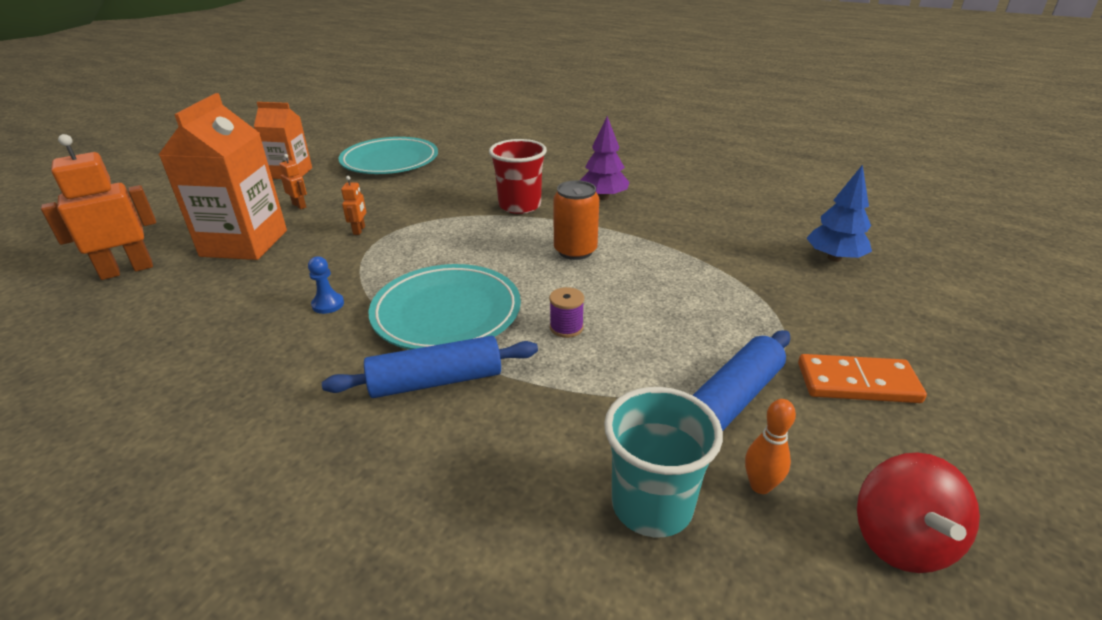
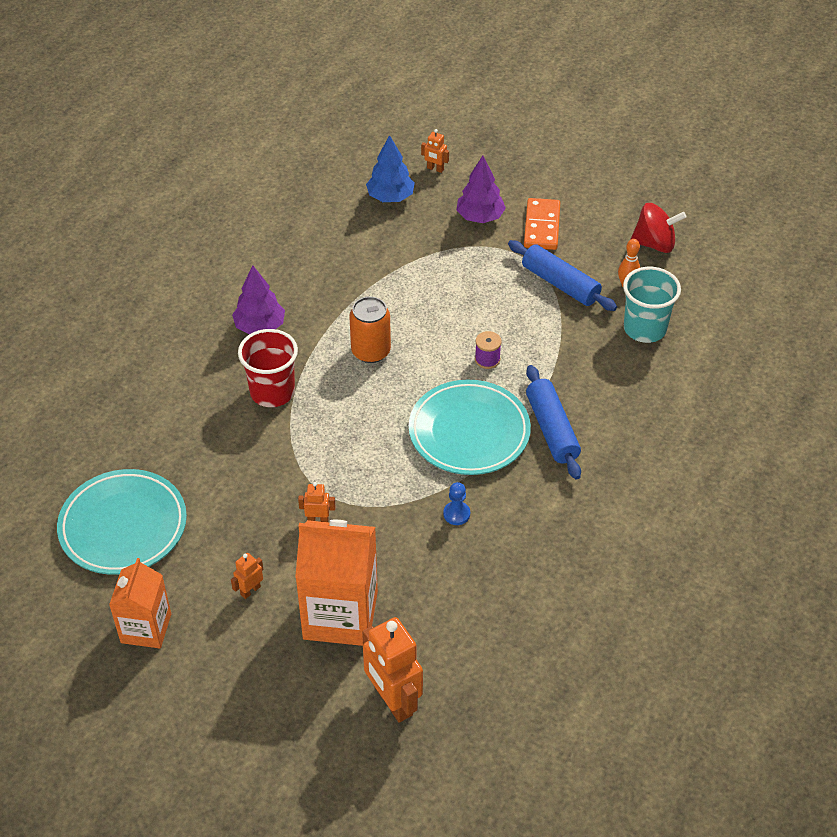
camera: 90 degrees left, 15 degrees up
(841, 324) = (480, 217): none -> purple tree
(914, 288) = (435, 169): none -> orange robot

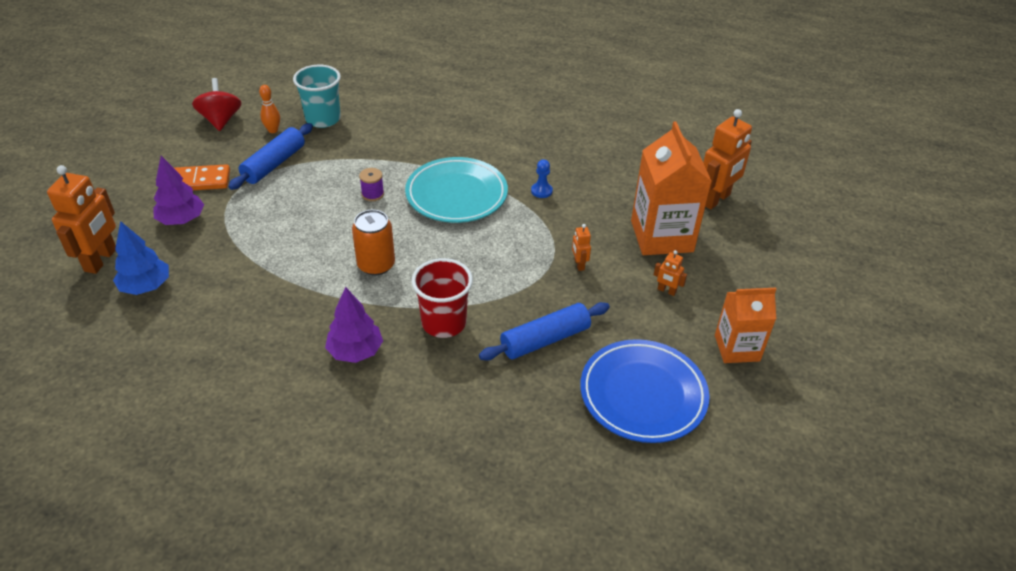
camera: 105 degrees left, 5 degrees down
(123, 526) = (643, 394): turquoise plate -> blue plate
(435, 169) = (101, 260): orange robot -> orange robot, size x2.16
(552, 429) = (441, 154): blue rolling pin -> blue rolling pin (545, 339)

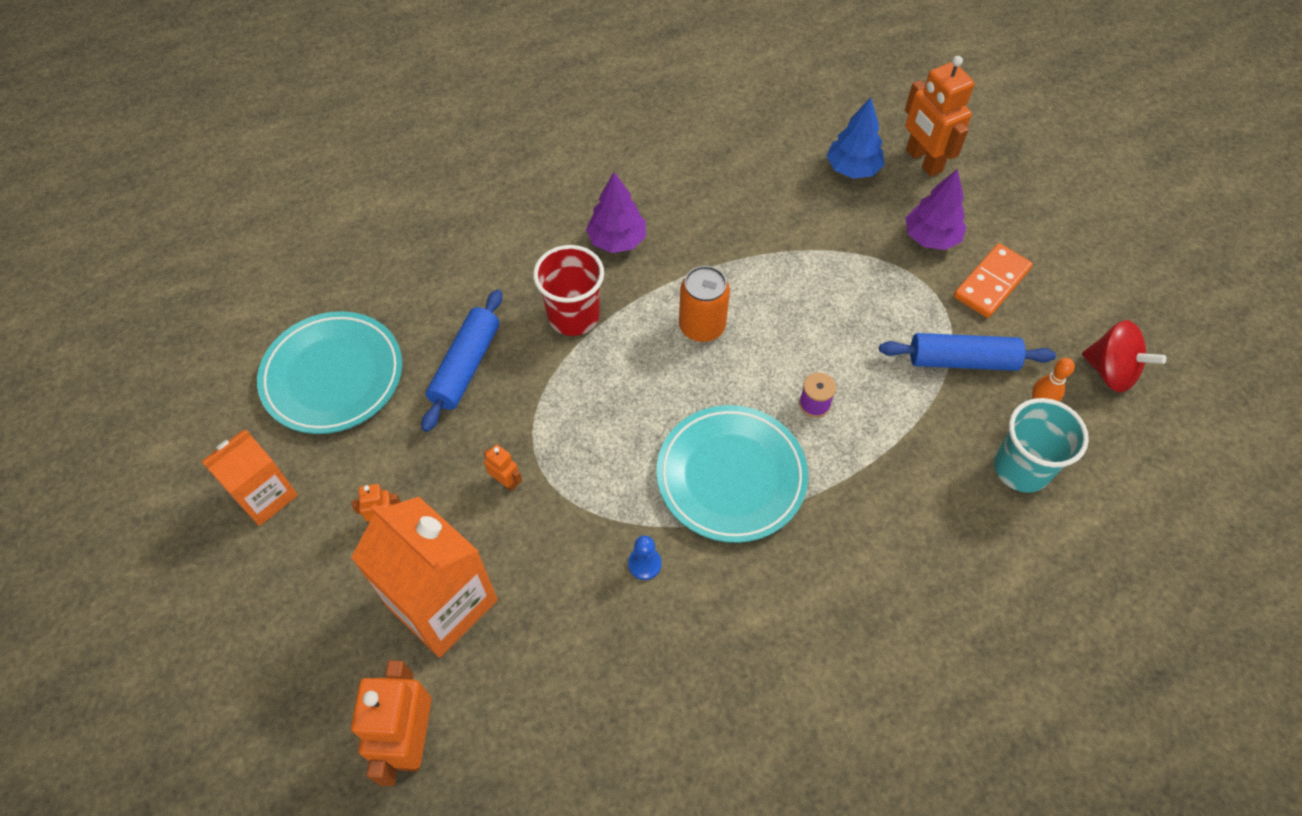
camera: 140 degrees right, 15 degrees up
(274, 164) = (962, 360): blue rolling pin -> blue rolling pin turned 75 degrees counterclockwise
(643, 394) = (333, 376): blue plate -> turquoise plate

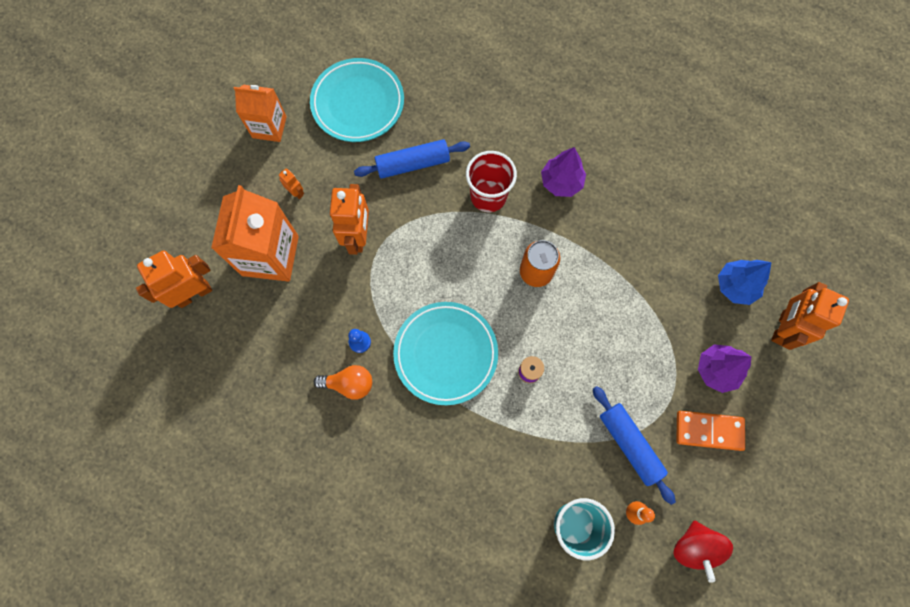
camera: 55 degrees right, 15 degrees up
(506, 481) = (358, 236): orange robot -> orange robot, size x2.16
(690, 610) = (349, 384): none -> orange light bulb

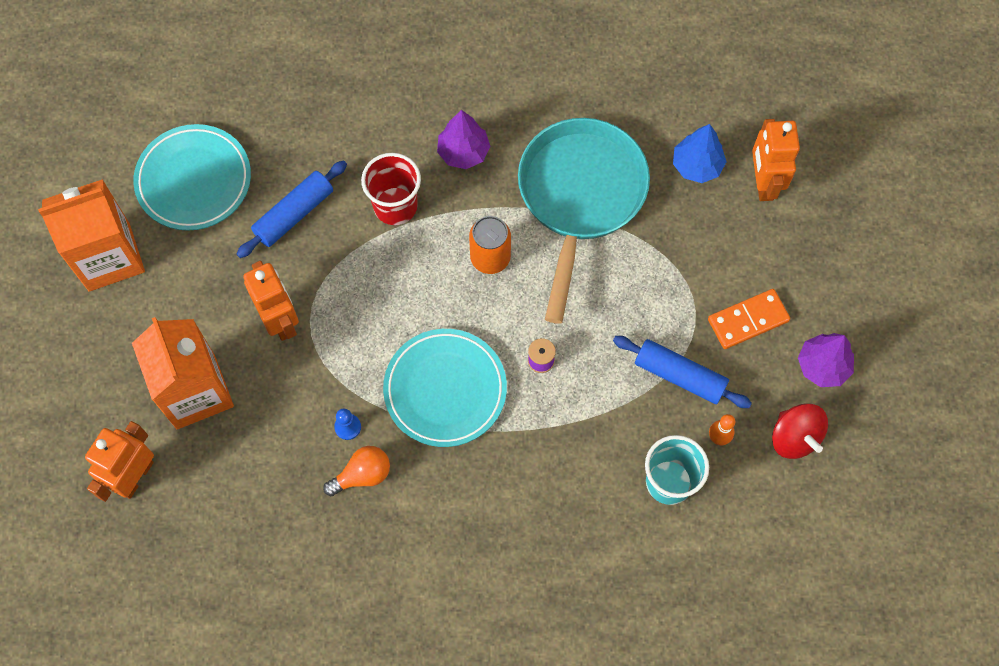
camera: 30 degrees left, 5 degrees down
(269, 127) = (109, 257): orange carton -> orange carton, size x1.60
(296, 192) = (183, 310): orange robot -> none
(630, 262) = (580, 197): none -> turquoise pan
(716, 370) = (723, 258): purple tree -> purple tree (822, 366)

